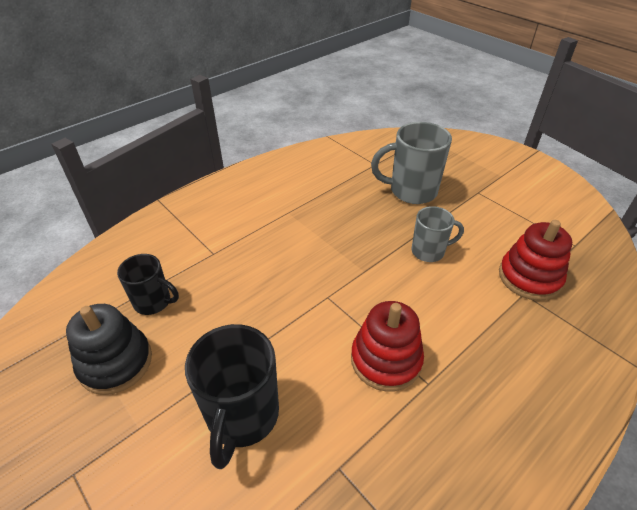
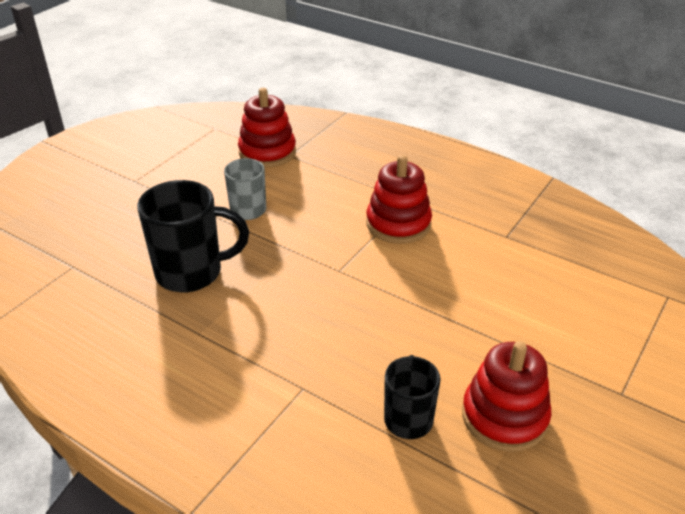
camera: 105 degrees left, 5 degrees down
(116, 363) = (504, 416): black stacking toy -> red stacking toy
(242, 417) = (501, 297): black mug -> black mug (191, 272)
(411, 191) = (137, 229): grey mug -> none

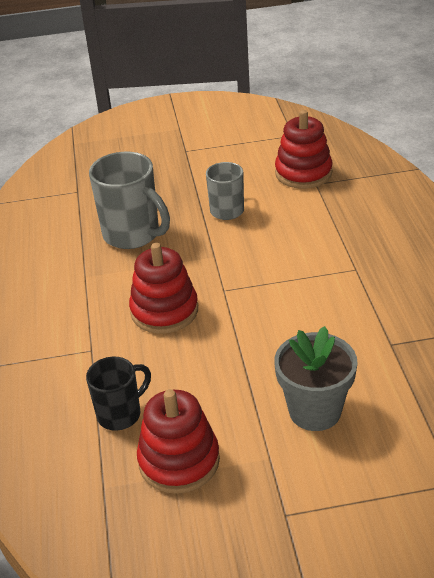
camera: 50 degrees right, 0 degrees up
(191, 272) = (133, 235): black mug -> grey mug
(398, 224) = (317, 282): red stacking toy -> red stacking toy (164, 311)
(531, 312) = (315, 411): none -> grey flower pot

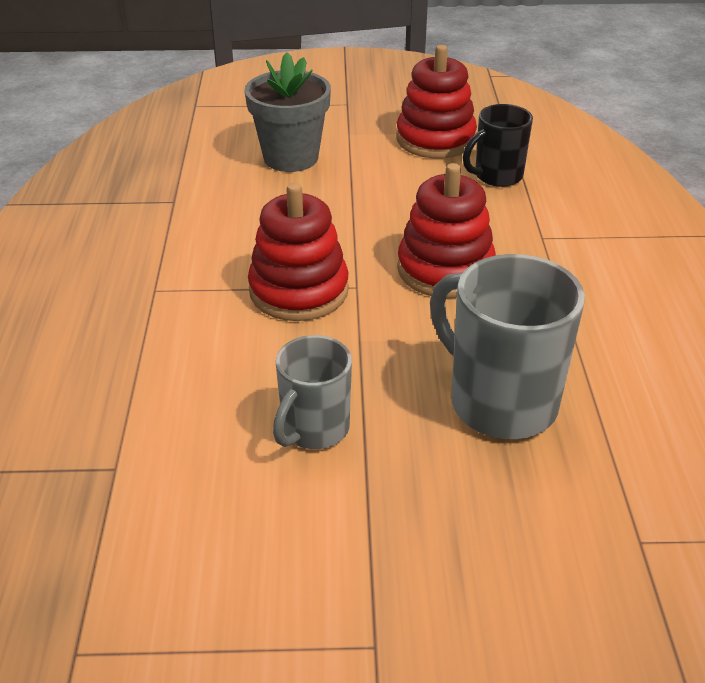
camera: 175 degrees left, 0 degrees up
(303, 173) = (123, 503): red stacking toy -> red stacking toy (299, 291)

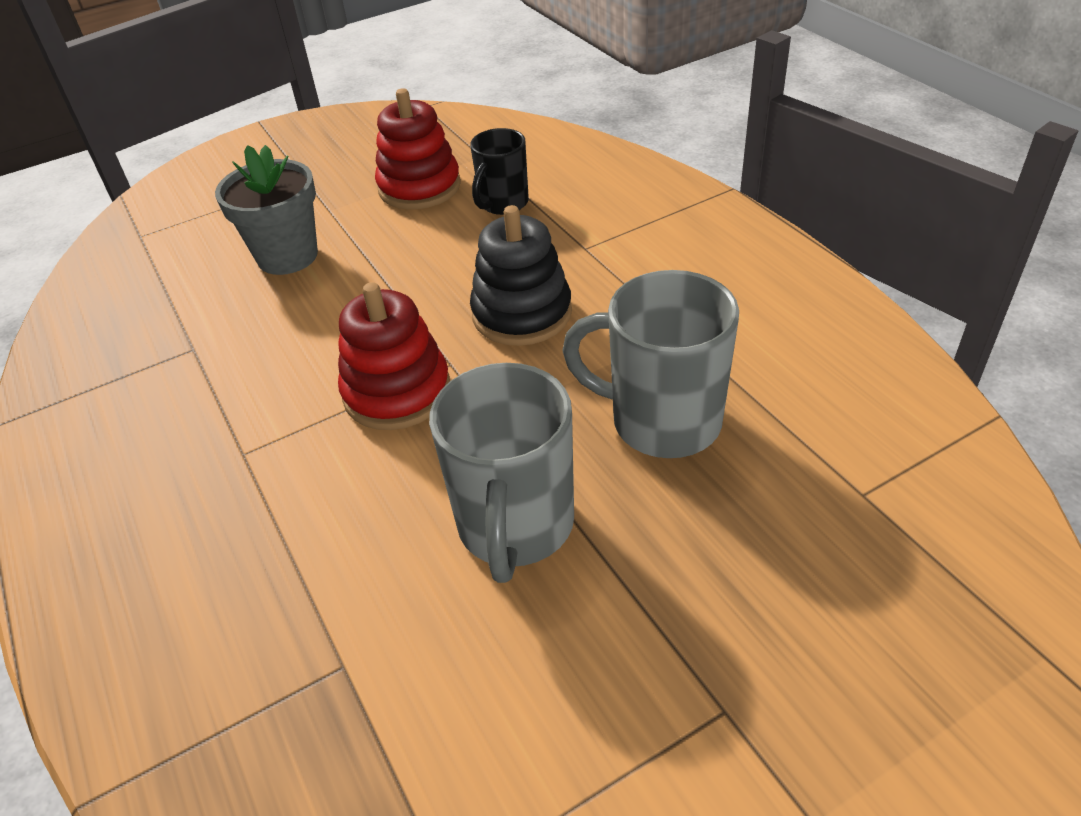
camera: 25 degrees left, 5 degrees up
(314, 430) = (515, 527): grey mug -> grey mug, size x1.63
(445, 270) = (522, 313): red stacking toy -> black stacking toy

